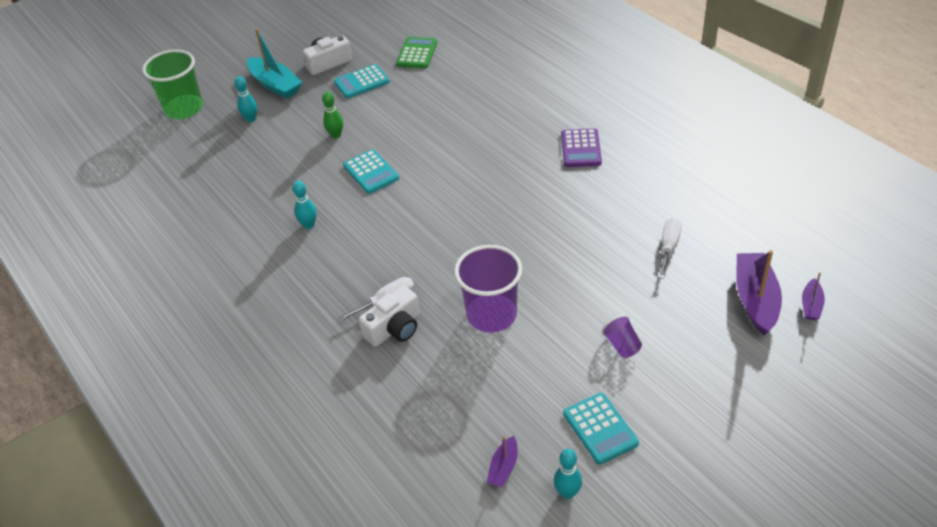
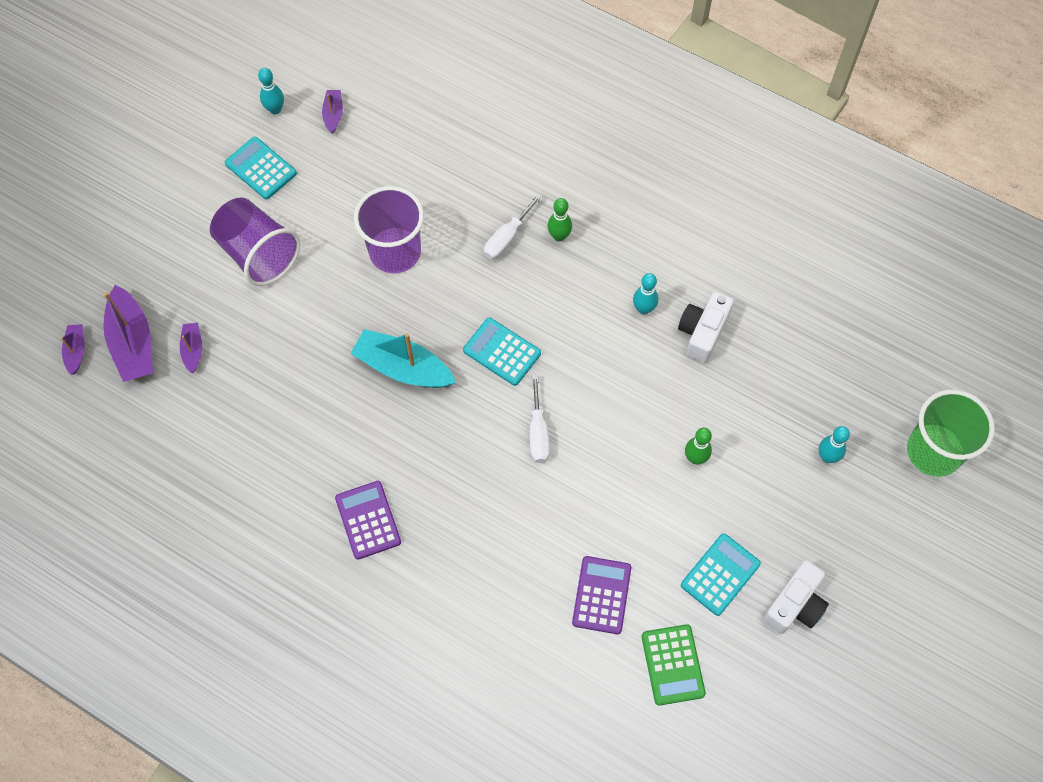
camera: 155 degrees right, 20 degrees up
(275, 85) = (840, 534): turquoise boat -> turquoise boat (403, 368)
(341, 292) = (559, 236): none -> green bowling pin
(371, 172) = (615, 407): turquoise calculator -> turquoise calculator (501, 352)
(394, 328) = (484, 212): white camera -> white camera (703, 332)
(441, 87) = (601, 595): none -> purple calculator
(622, 345) = (258, 254): purple cup -> purple cup, size x2.14
(668, 247) = (231, 387): white screwdriver -> white screwdriver (538, 433)
(699, 281) = (193, 350): none -> purple boat

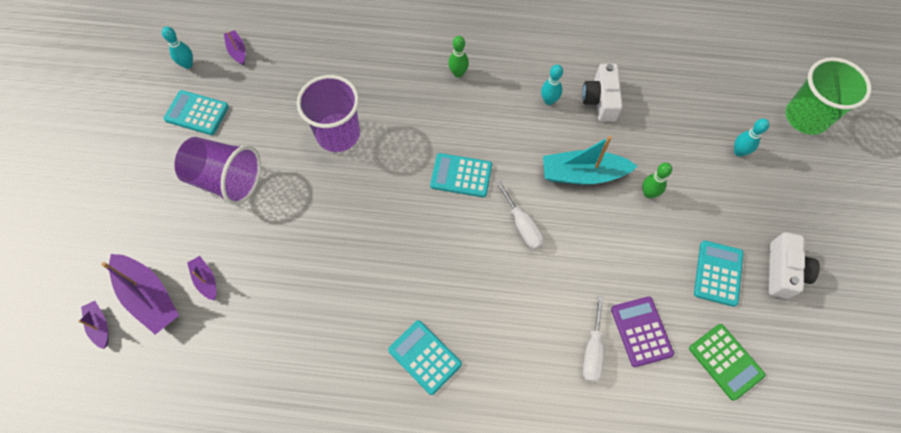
camera: 25 degrees left, 0 degrees up
(368, 520) = (424, 357): purple calculator -> turquoise calculator
(403, 368) = (390, 220): turquoise boat -> turquoise boat (583, 174)
(507, 238) = (420, 90): white screwdriver -> white screwdriver (592, 351)

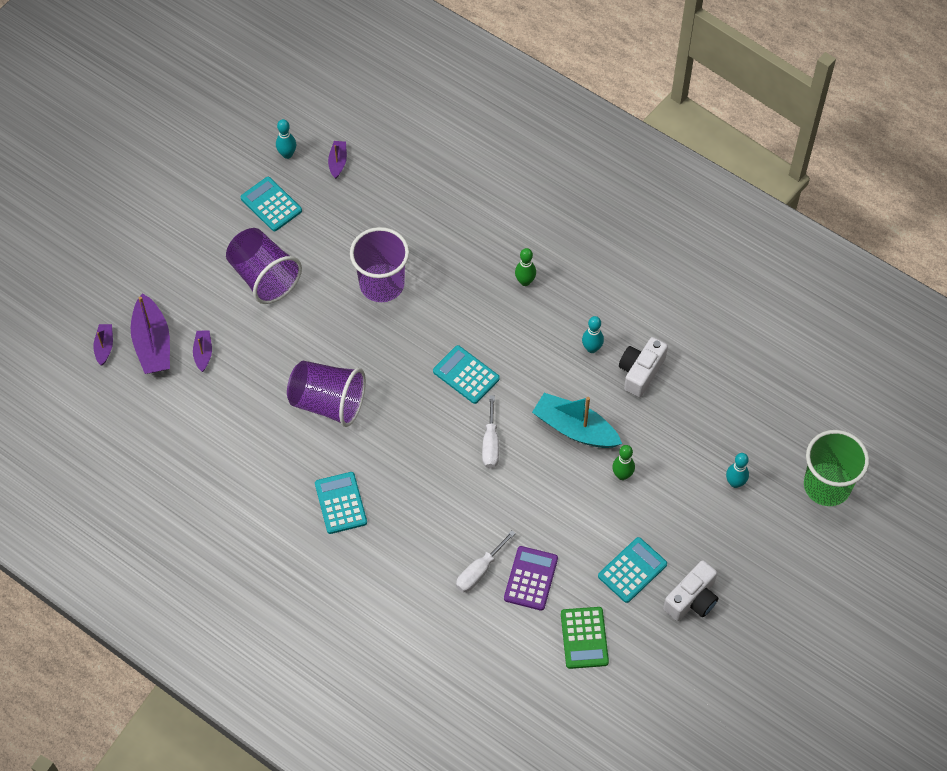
camera: 30 degrees right, 5 degrees down
(354, 265) = (328, 403): none -> purple cup

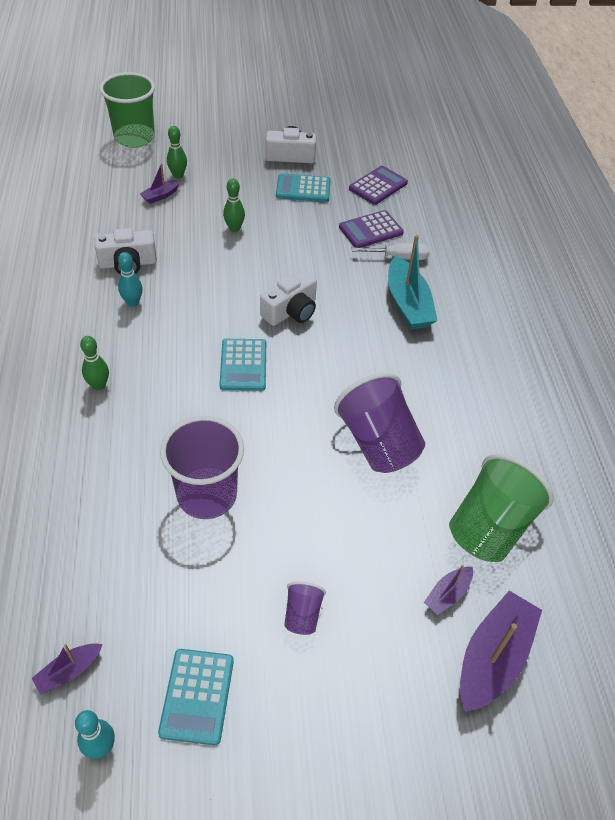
camera: 135 degrees left, 10 degrees down
(104, 347) = (553, 708): purple boat -> purple boat (160, 196)
(215, 411) = (489, 527): none -> green cup
(264, 277) = (302, 615): purple cup -> purple cup, size x0.47
(340, 503) = (451, 368): turquoise calculator -> none
(490, 444) = (291, 311): white screwdriver -> white camera
(575, 429) = (222, 272): turquoise boat -> turquoise boat (408, 304)
(584, 638) = (378, 186): green calculator -> purple calculator
(735, 483) = (178, 175): turquoise bowling pin -> green bowling pin

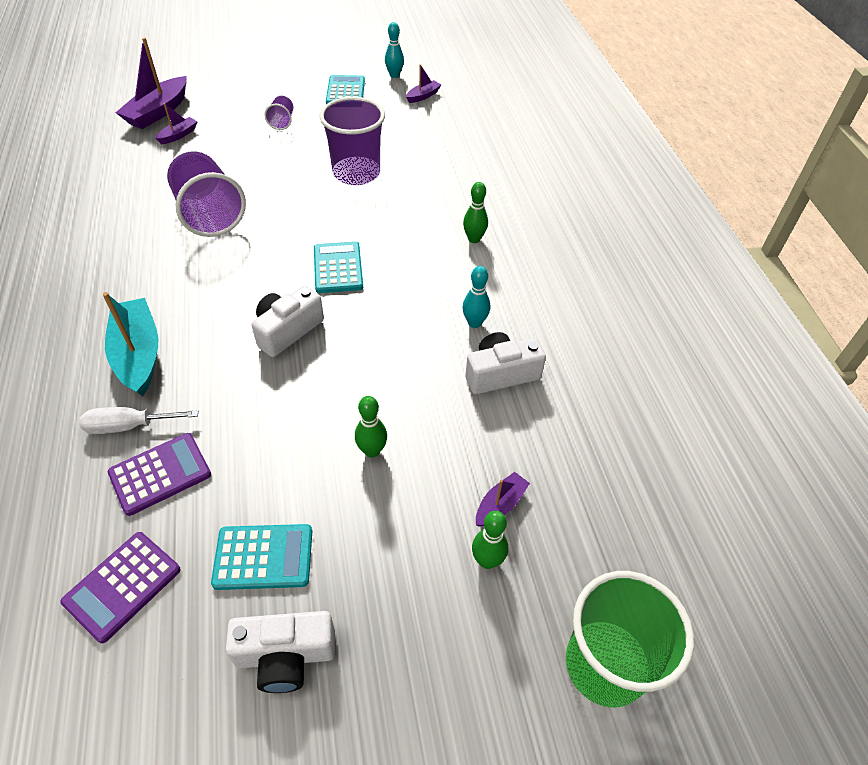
camera: 175 degrees right, 0 degrees up
(489, 527) = (130, 169): green cup -> none

